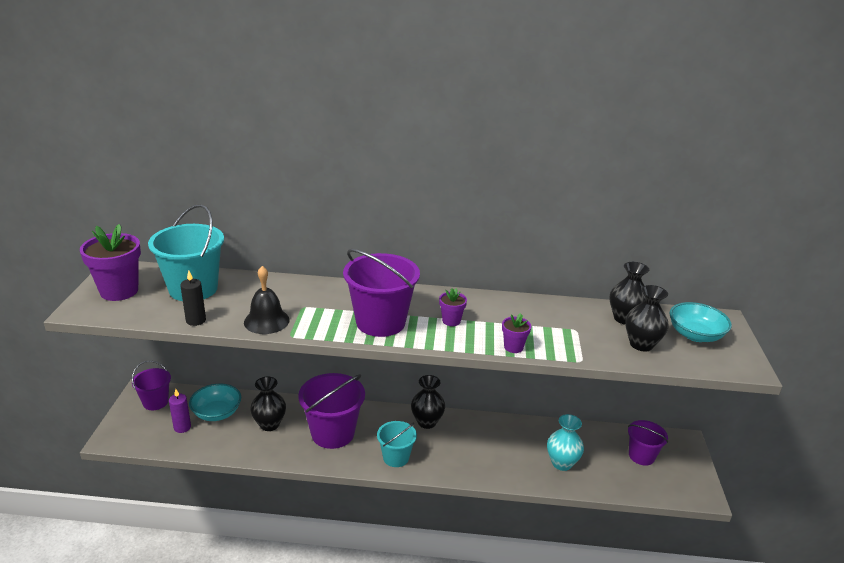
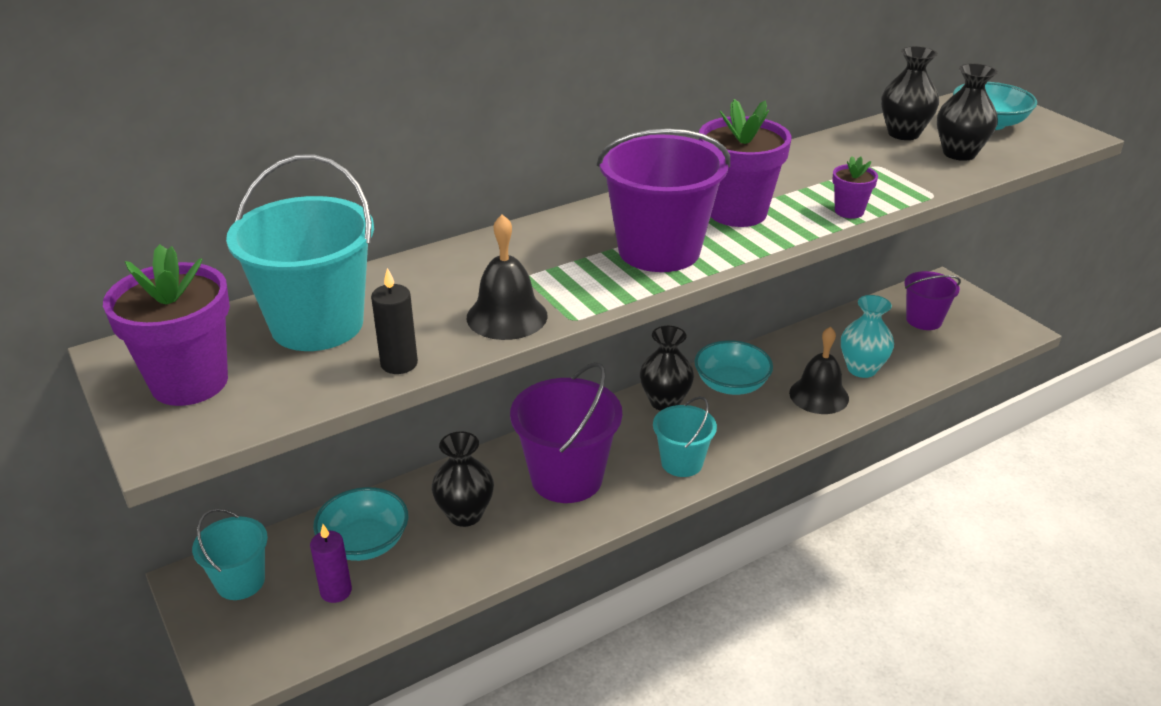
camera: 35 degrees left, 5 degrees up
(155, 402) = (240, 582): purple bucket -> turquoise bucket
(451, 321) = (737, 212): purple flower pot -> purple flower pot, size x2.02
(473, 431) = (731, 384): none -> turquoise bowl
(516, 464) = (819, 395): none -> black bell

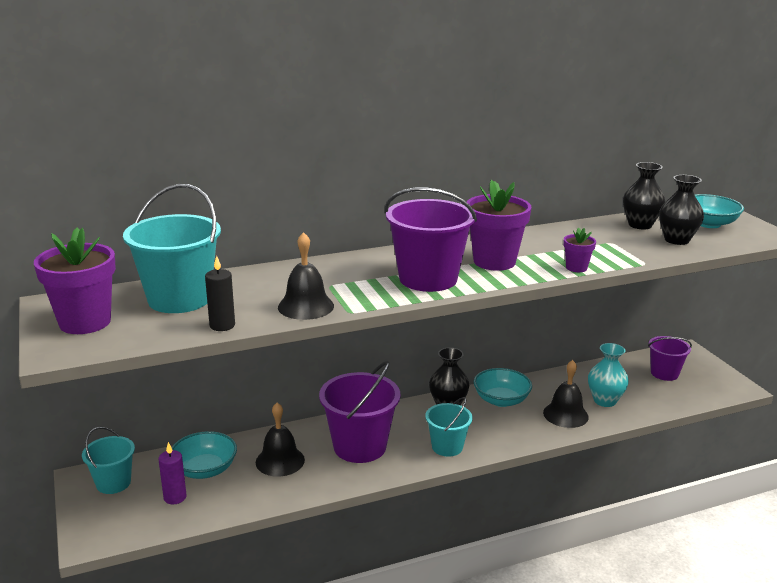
camera: 10 degrees right, 10 degrees down
(465, 514) = (280, 461): black vase -> black bell

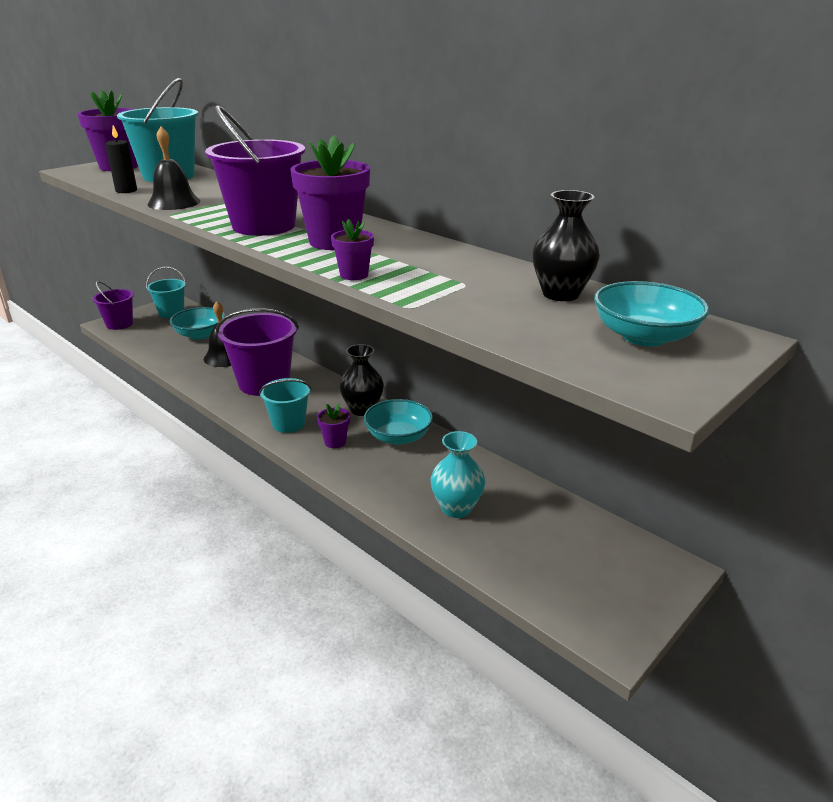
camera: 65 degrees right, 5 degrees up
(175, 497) = (162, 334): purple candle -> none
(492, 430) = (335, 442): none -> purple flower pot
(565, 414) = (400, 483): black bell -> none
(664, 373) = (579, 552): purple bucket -> purple bucket (119, 324)
(676, 240) = (530, 319): black vase -> none

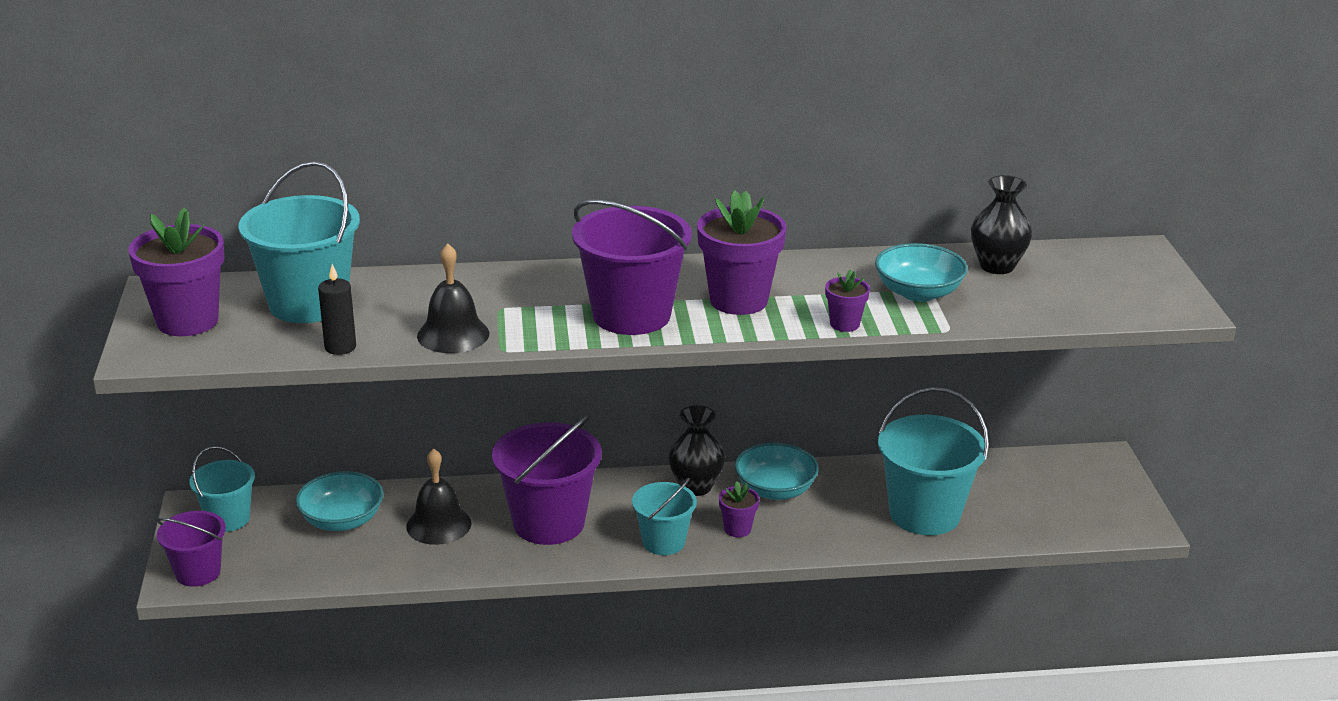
camera: 50 degrees left, 0 degrees up
(456, 508) = (924, 514): turquoise vase -> turquoise bucket
(644, 337) = (1104, 276): turquoise bowl -> turquoise bowl (918, 292)

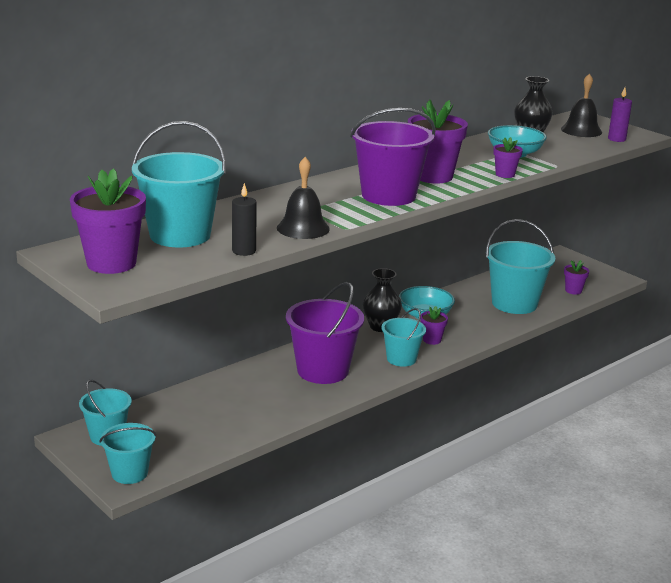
camera: 35 degrees left, 5 degrees down
(198, 572) = (129, 473): purple bucket -> turquoise bucket
(342, 520) = (189, 411): turquoise bowl -> none
(438, 524) = (256, 393): black bell -> black bell (581, 130)
(1042, 523) = (573, 290): none -> purple flower pot
(1127, 307) = (616, 139): none -> purple candle

